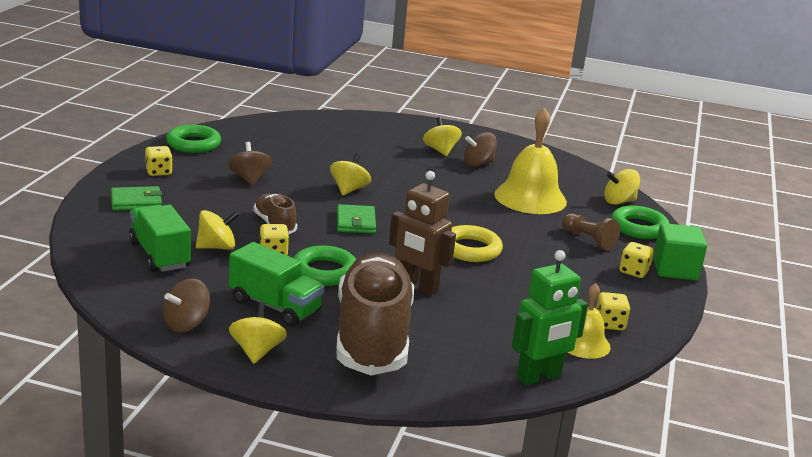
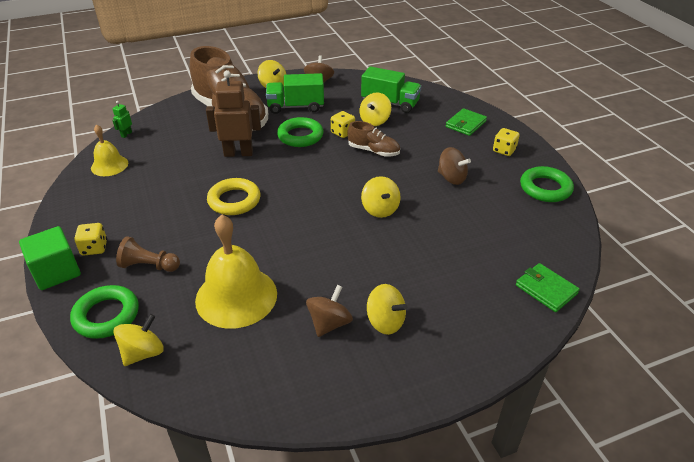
camera: 145 degrees right, 15 degrees up
(355, 222) = (333, 181): green wallet -> green wallet (546, 289)
(539, 377) = (126, 134): green robot -> green robot, size x0.44
(609, 324) = (97, 187): yellow dice -> none

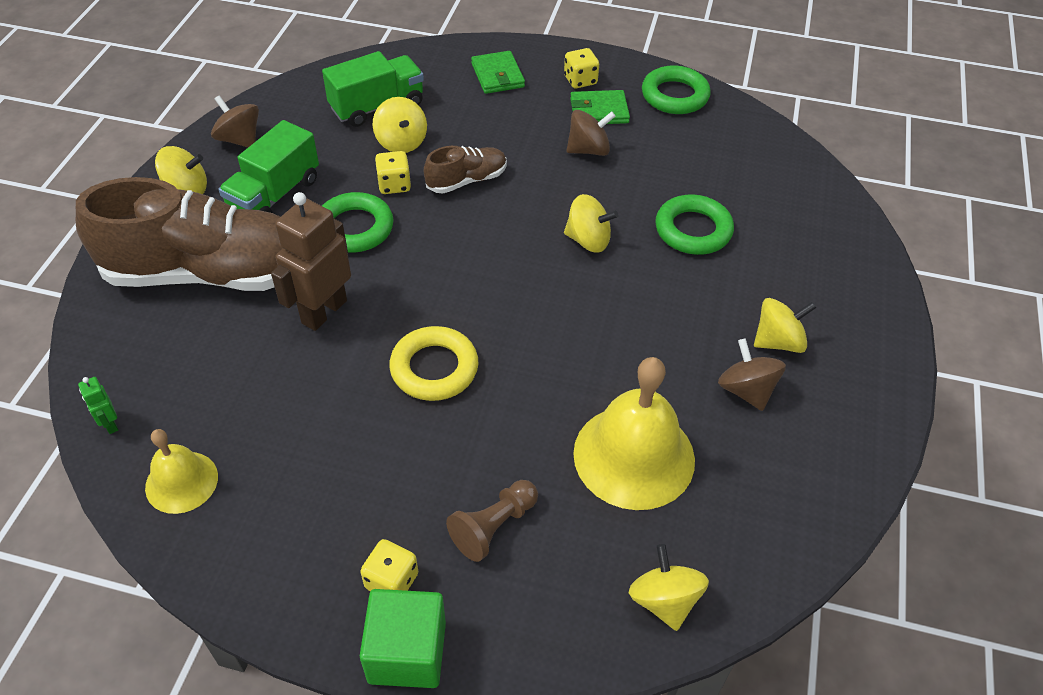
camera: 55 degrees left, 10 degrees up
(106, 315) = (560, 618): green ring -> green ring (693, 230)
(546, 289) = (822, 195): green wallet -> green wallet (599, 111)

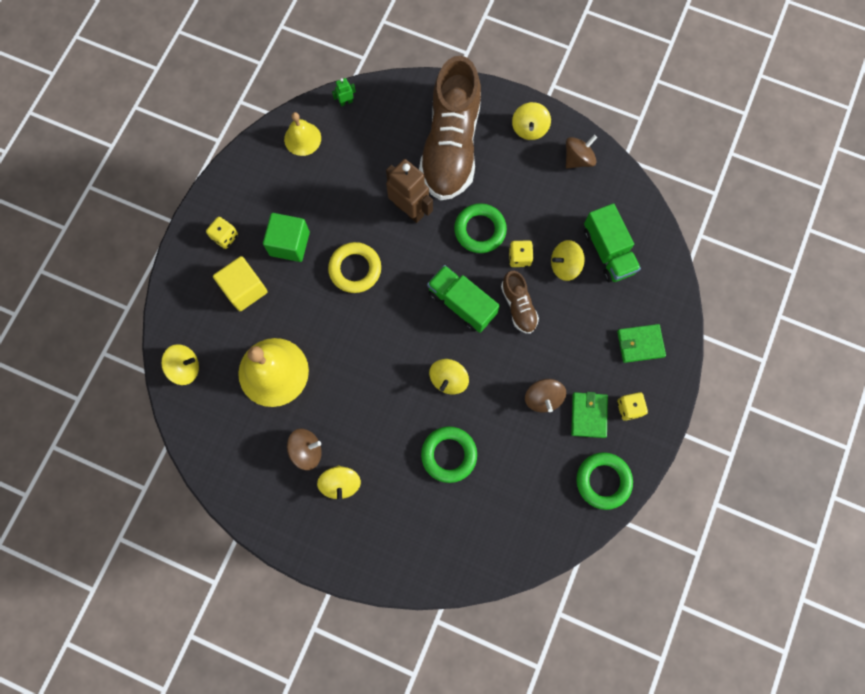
camera: 100 degrees right, 25 degrees up
(274, 195) = (518, 182): green truck -> green truck (461, 304)
(407, 652) = (187, 241): green cube -> green cube (289, 244)
(493, 527) = (244, 289): brown pawn -> yellow cube

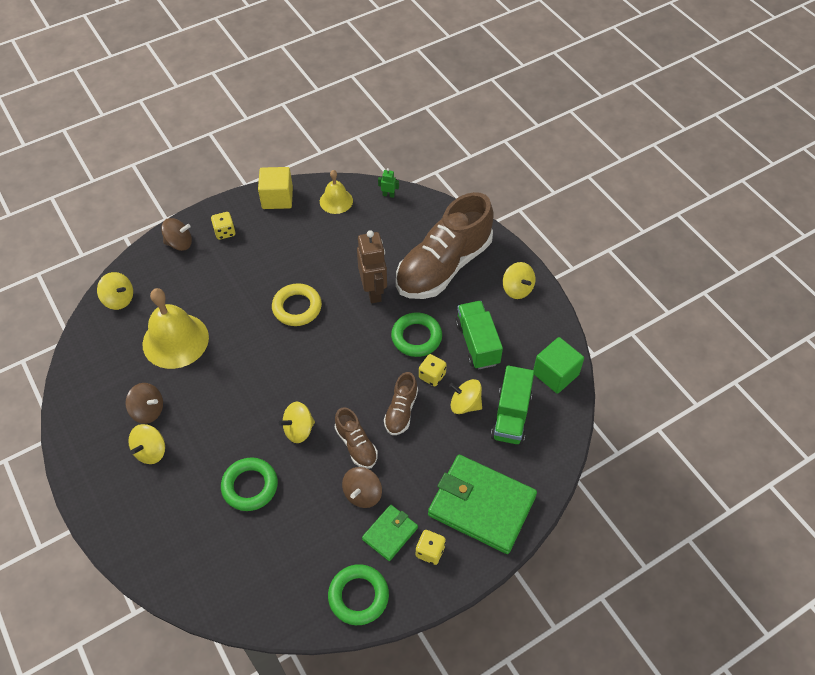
camera: 35 degrees right, 20 degrees down
(244, 289) = (206, 273): yellow cube -> yellow cube (277, 198)
(289, 244) = (265, 263): green cube -> green cube (555, 374)
(461, 304) = (357, 381): green truck -> green truck (477, 343)
(505, 360) = (356, 445): none -> brown shoe
(529, 129) = (517, 289): yellow spinning top -> yellow spinning top turned 75 degrees counterclockwise
(578, 159) = (540, 333): brown spinning top -> brown spinning top (179, 243)
(640, 344) = (481, 506): green wallet -> green wallet, size x1.97

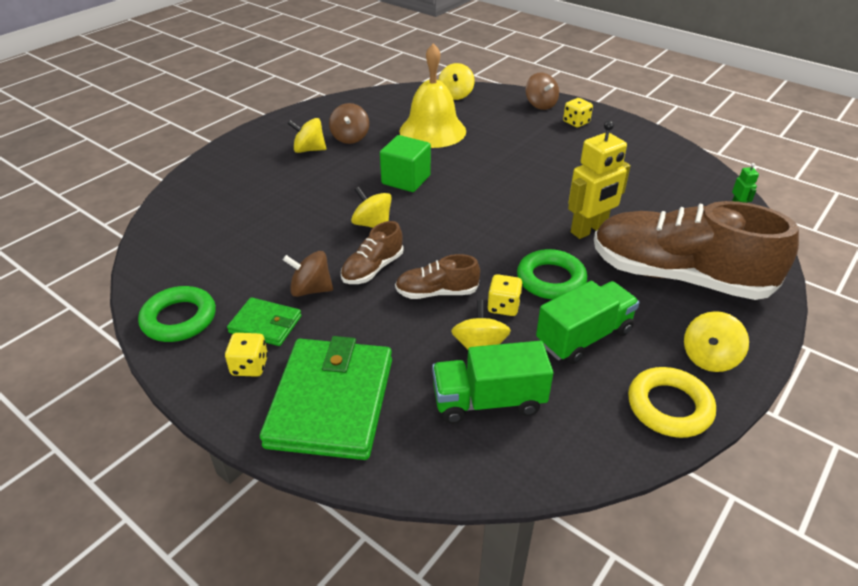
camera: 70 degrees right, 15 degrees down
(250, 486) = (292, 211): green ring -> none
(277, 198) = (648, 139): yellow cube -> none
(297, 307) = (522, 185): yellow ring -> yellow ring (669, 407)
(336, 201) = (686, 174): yellow bell -> none
(373, 291) = (589, 230): brown robot -> yellow robot
(555, 374) = (594, 438): green cube -> green cube (406, 180)

